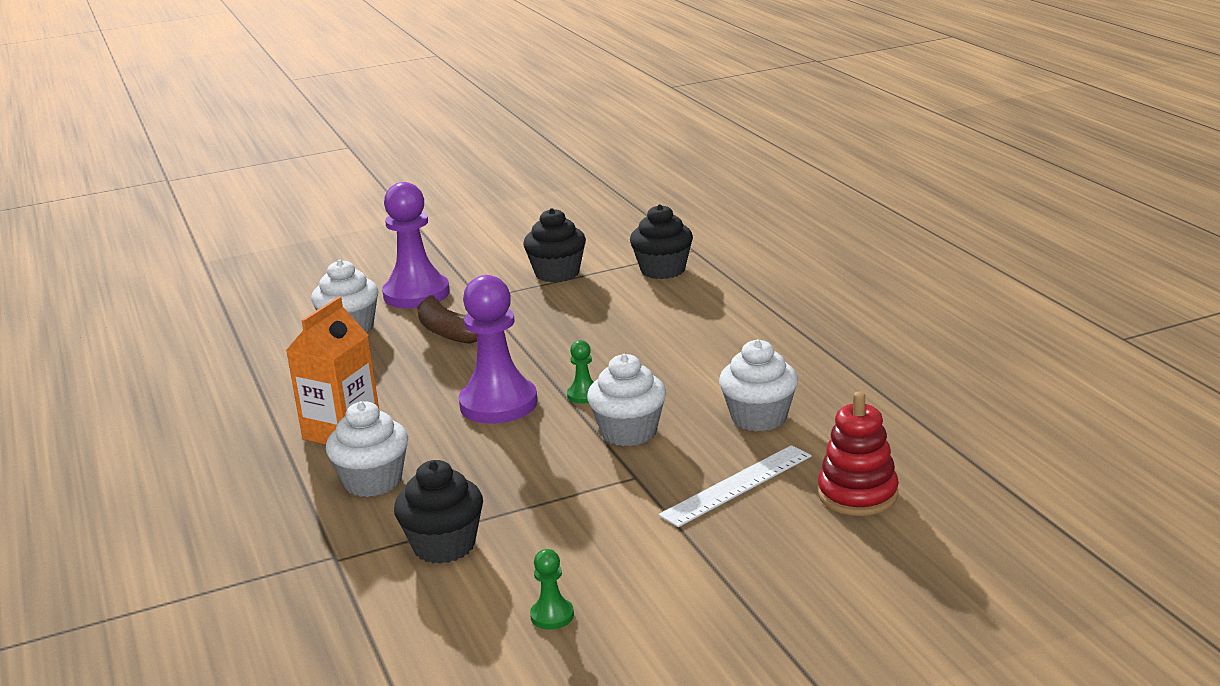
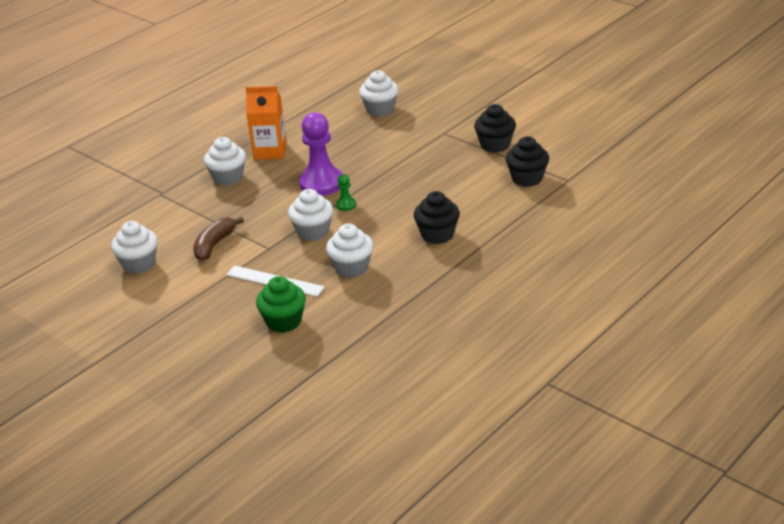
camera: 65 degrees right, 10 degrees up
(416, 294) = (434, 112): purple pawn -> none
(444, 546) = (182, 217): black cupcake -> black cupcake (437, 235)
(447, 332) = (394, 139): brown banana -> brown banana (214, 244)
(552, 616) = (139, 264): green pawn -> white cupcake
(857, 495) = (284, 322): red stacking toy -> green cupcake

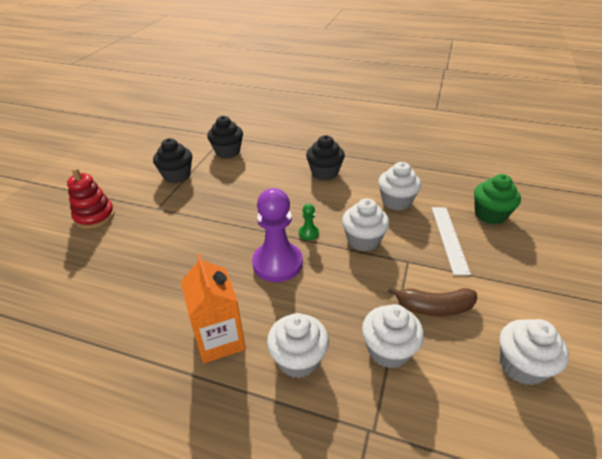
camera: 115 degrees left, 5 degrees up
(380, 109) = (103, 268): white cupcake -> white cupcake (388, 350)
(453, 104) = (94, 216): none -> red stacking toy

